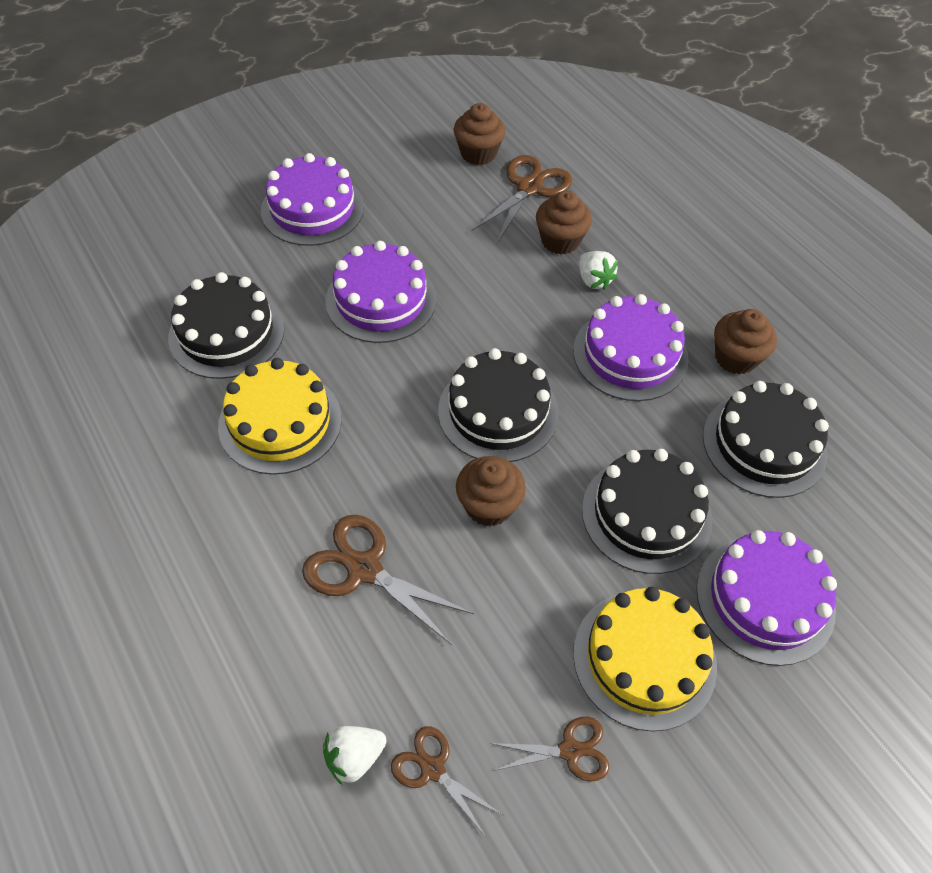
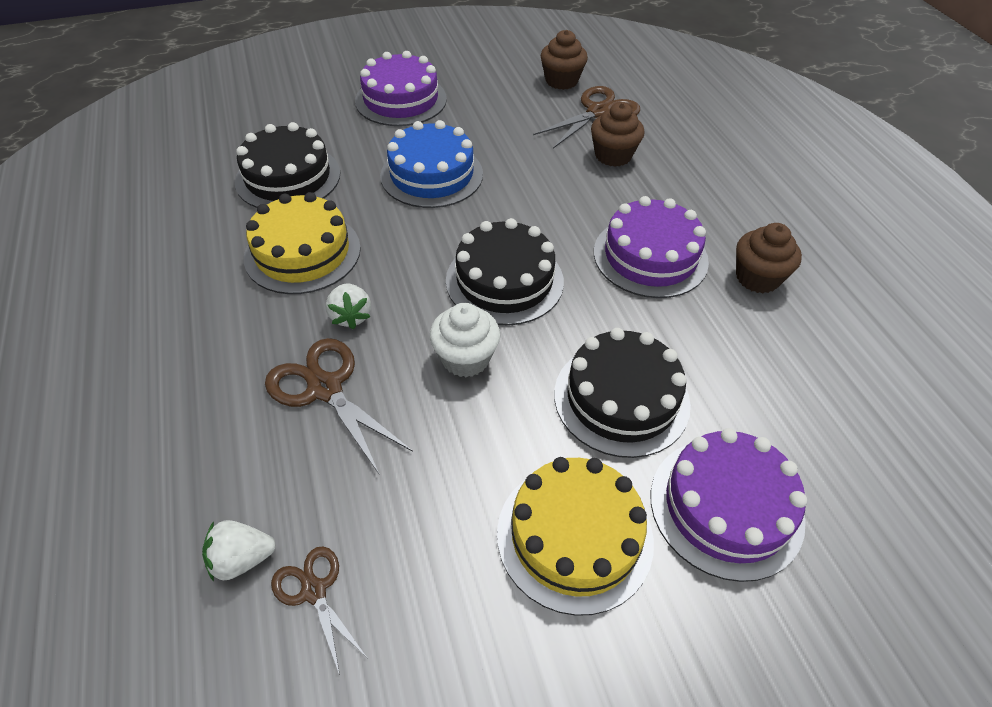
camera: 15 degrees right, 5 degrees down
(381, 300) = (431, 174): purple cake -> blue cake
(489, 505) = (465, 358): brown cupcake -> white cupcake
(570, 750) = (463, 609): brown scissors -> none
(594, 280) = (634, 191): white strawberry -> white strawberry (351, 316)
(764, 444) = (766, 359): black cake -> none

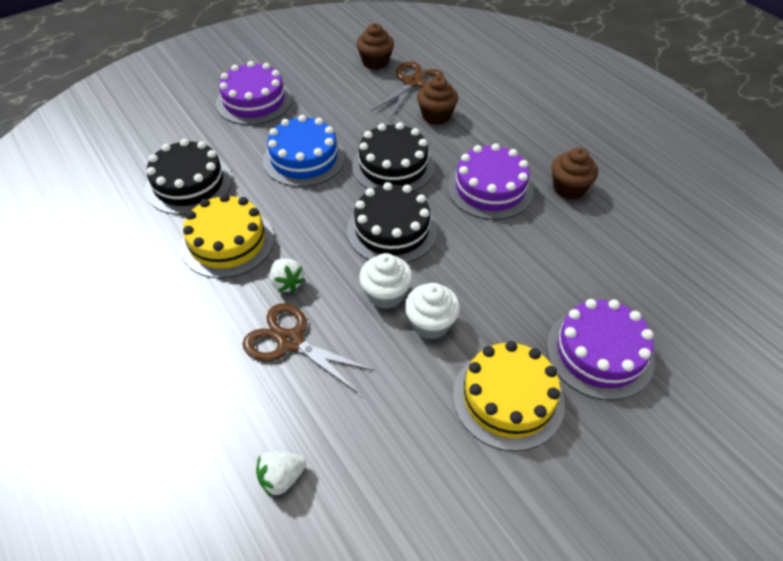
camera: 15 degrees left, 0 degrees up
(314, 591) = (343, 485): brown scissors -> none
(508, 409) = (430, 324): none -> white cupcake
(621, 398) = (506, 296): black cake -> black cake (393, 166)

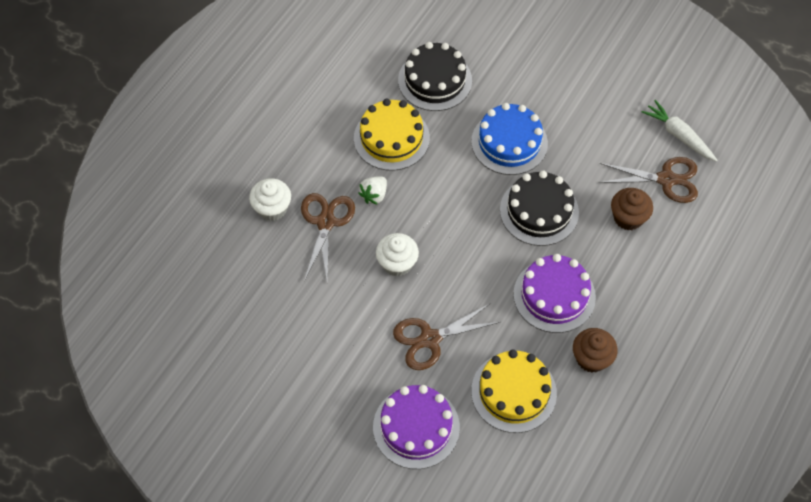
camera: 65 degrees right, 10 degrees up
(254, 101) = (559, 70): purple cake -> none
(282, 478) = (227, 266): white strawberry -> none
(375, 62) = (678, 135): brown cupcake -> white carrot
(392, 230) = (464, 241): black cake -> none
(430, 324) = (385, 303): white cupcake -> white cupcake (272, 208)
(494, 300) = (430, 339): none -> brown scissors
(508, 398) = (345, 376): yellow cake -> yellow cake (513, 392)

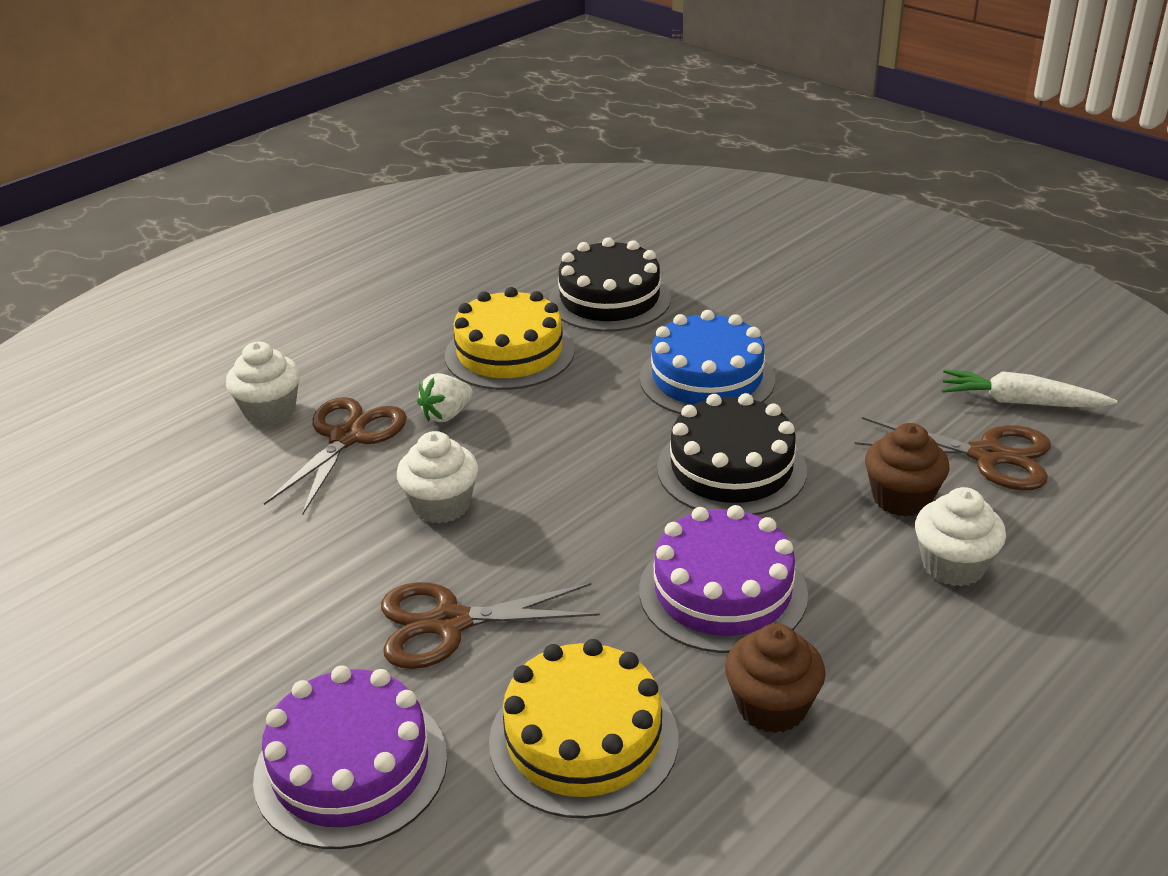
camera: 15 degrees right, 25 degrees down
(659, 259) = (953, 566): none -> white cupcake
(678, 135) = (1020, 402): white carrot -> white carrot turned 45 degrees counterclockwise

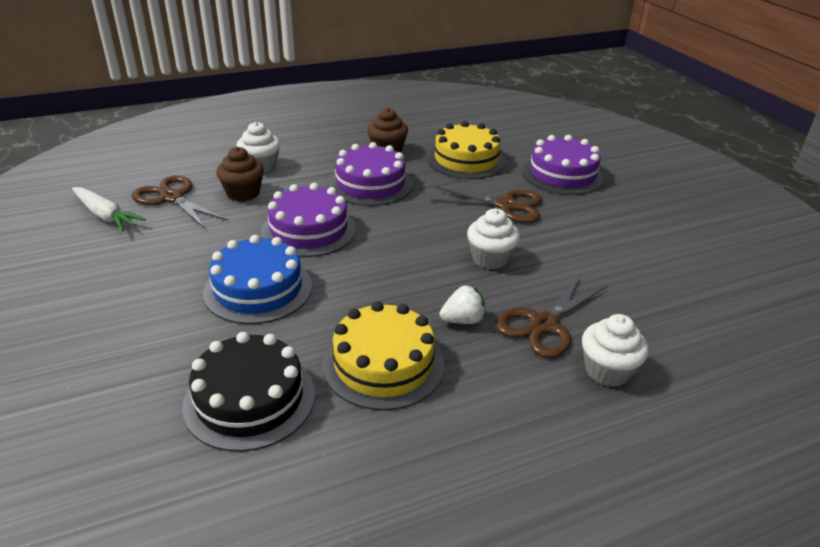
camera: 160 degrees left, 0 degrees up
(731, 469) = (309, 230): black cake -> purple cake

